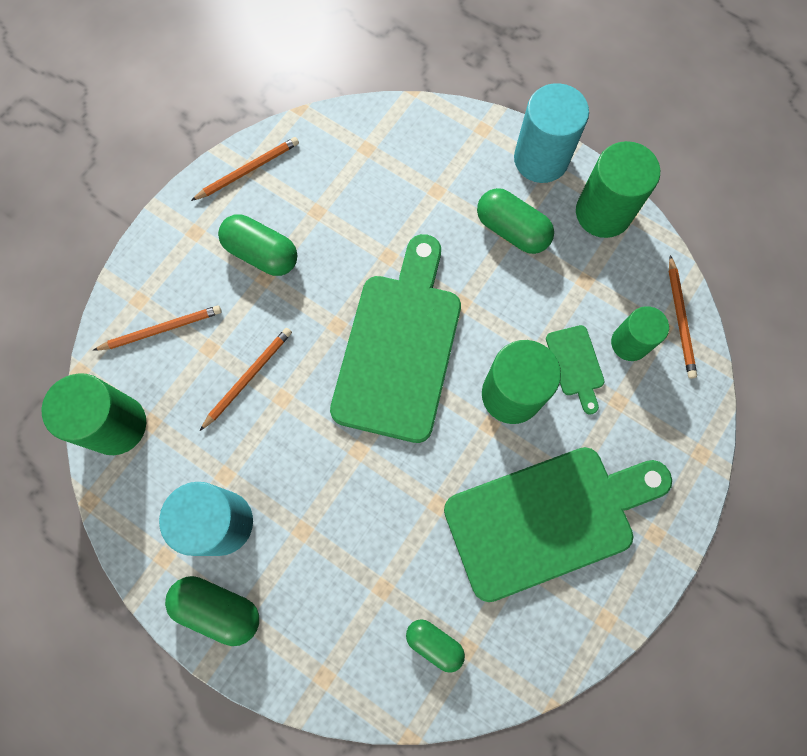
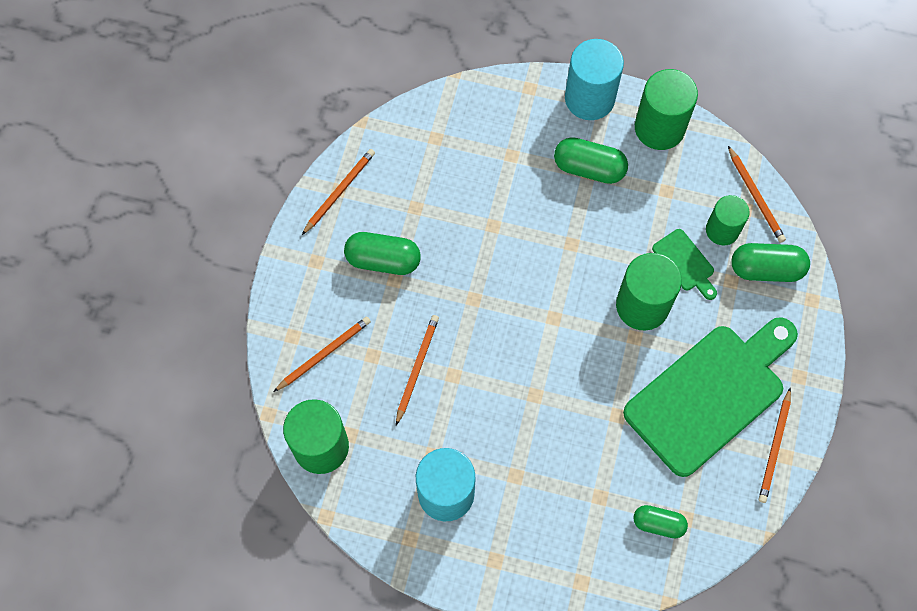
camera: 20 degrees left, 5 degrees down
(218, 608) = (473, 561): green capsule -> green capsule (766, 269)
(399, 348) = (534, 299): green cutting board -> none
(597, 605) = (774, 447): none -> orange pencil

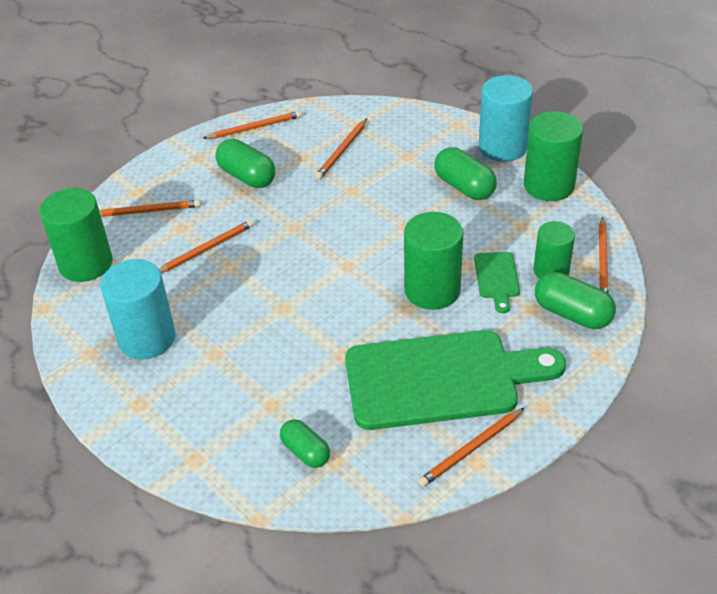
camera: 35 degrees right, 25 degrees down
(447, 179) = (342, 151): none -> orange pencil

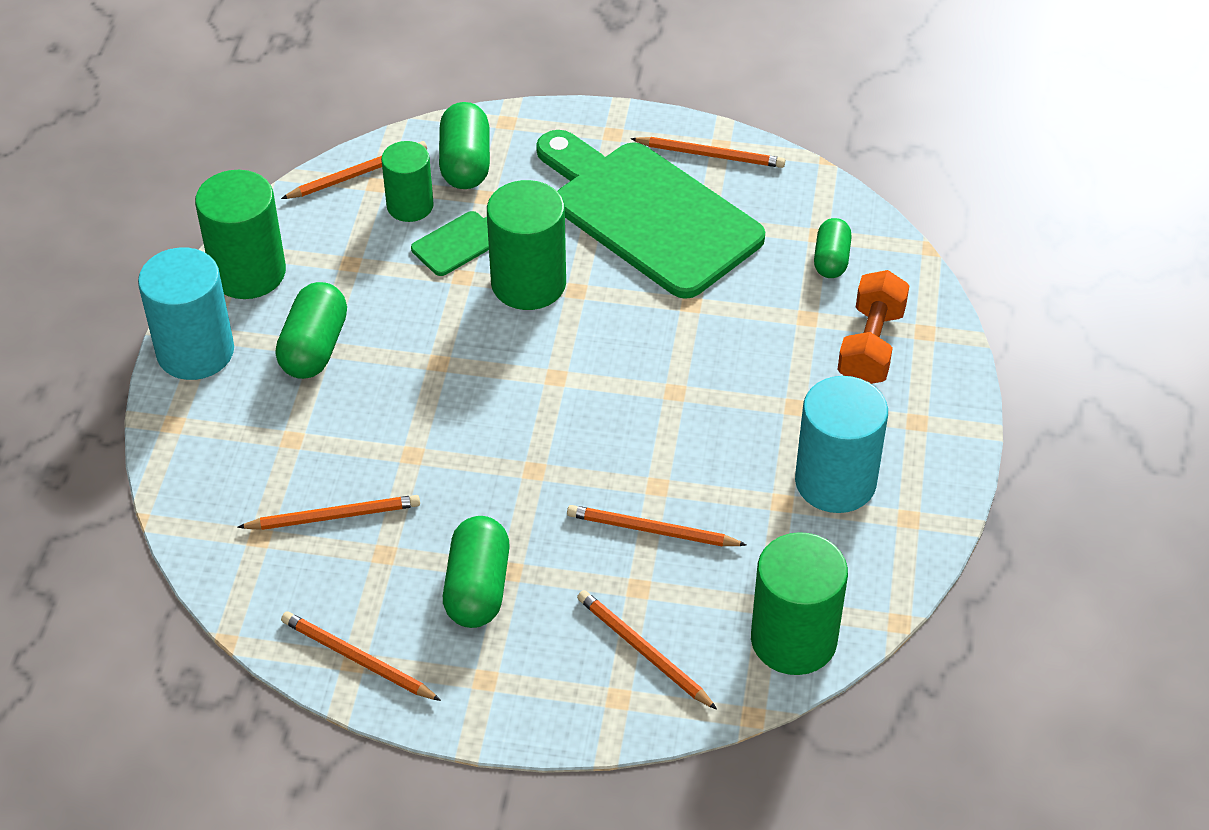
camera: 130 degrees left, 5 degrees up
(215, 422) = (871, 346): none -> orange dumbbell

